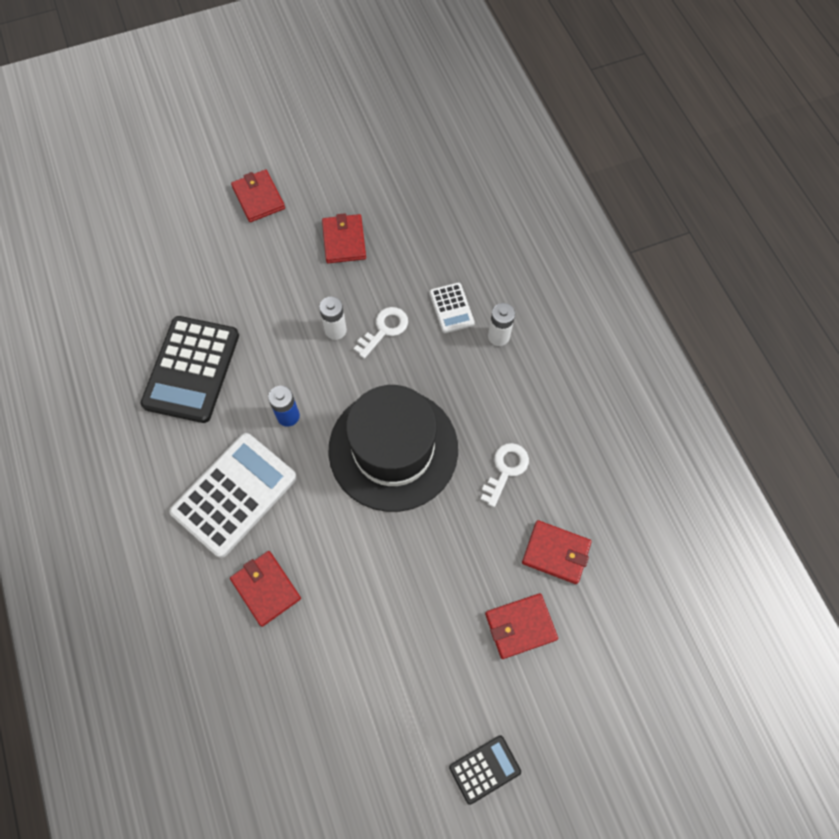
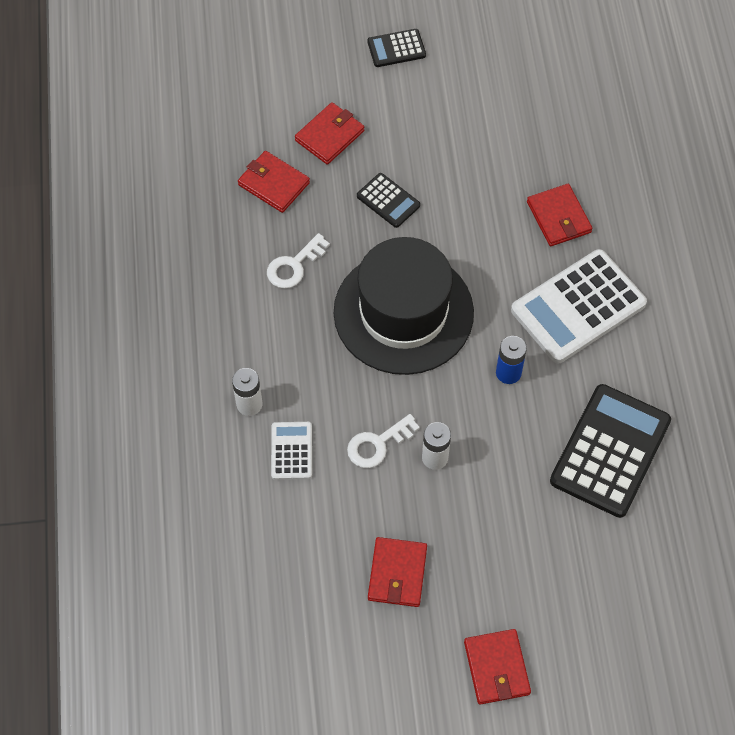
camera: 165 degrees left, 5 degrees down
(438, 563) = (388, 201): none -> black calculator
(520, 626) = (329, 136): red wallet -> red wallet turned 45 degrees counterclockwise

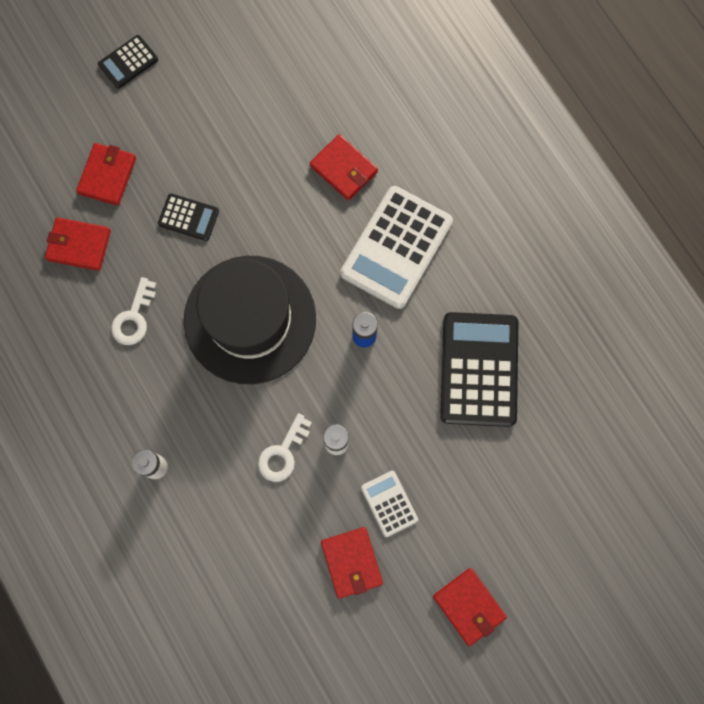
camera: 25 degrees left, 15 degrees up
(291, 451) = (212, 493): white calculator -> white calculator (389, 503)

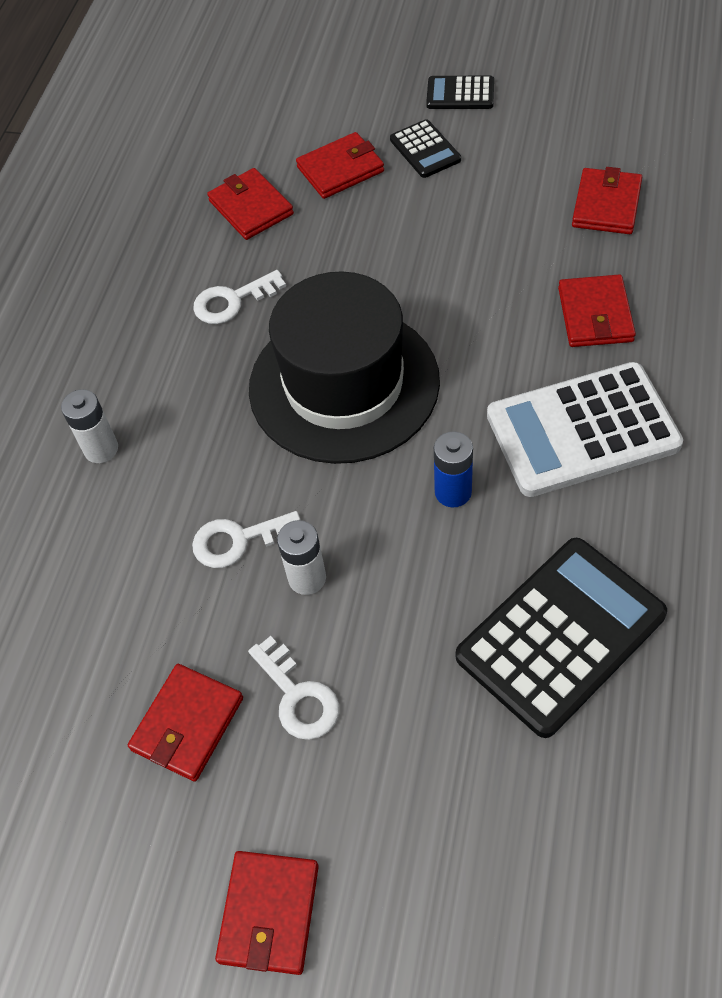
camera: 50 degrees right, 20 degrees down
(188, 217) = (380, 252): black calculator -> black calculator (425, 150)
(288, 87) = (606, 205): none -> red wallet
(389, 503) = (298, 696): white calculator -> white key

